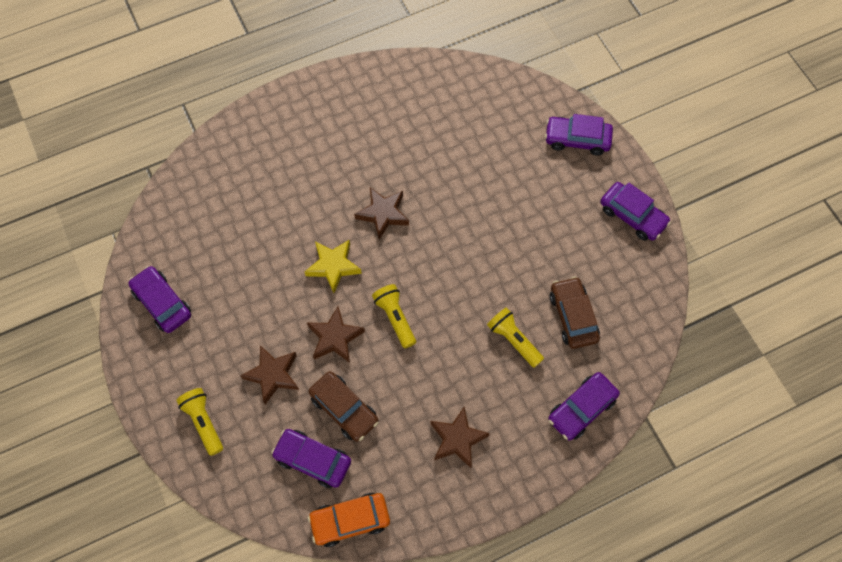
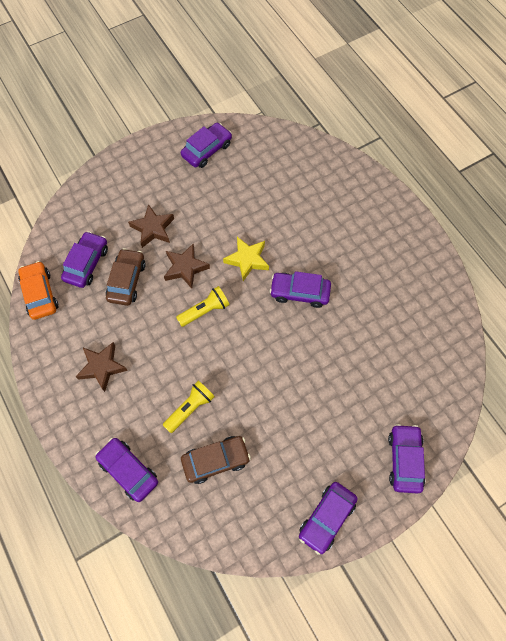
camera: 85 degrees right, 0 degrees up
(203, 422) = (116, 189): yellow flashlight -> none
(344, 409) = (127, 281): brown car -> brown car turned 150 degrees clockwise
(383, 214) = (299, 292): brown star -> purple car

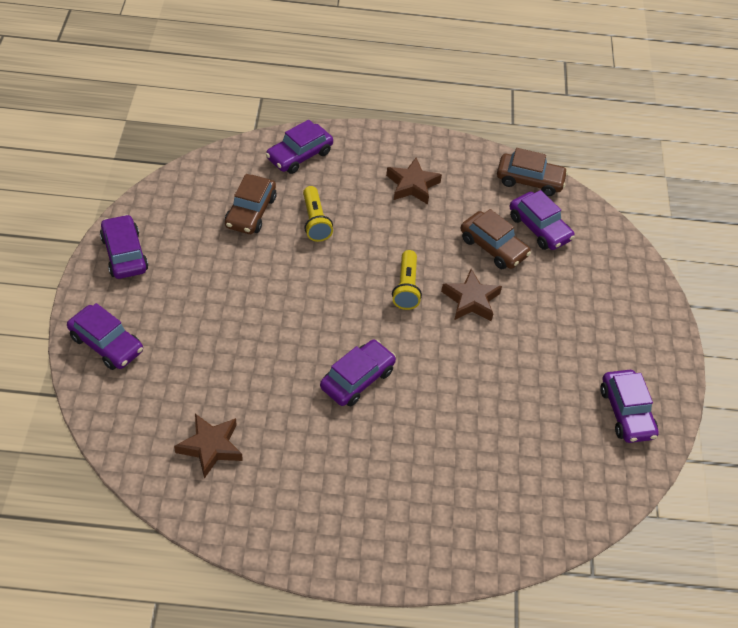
camera: 120 degrees right, 15 degrees down
(40, 294) = (529, 180): orange car -> brown car
(128, 471) = (299, 155): purple car -> purple car turned 150 degrees clockwise
(153, 229) = (543, 300): brown star -> brown star (210, 447)
(247, 260) = (437, 358): yellow star -> none

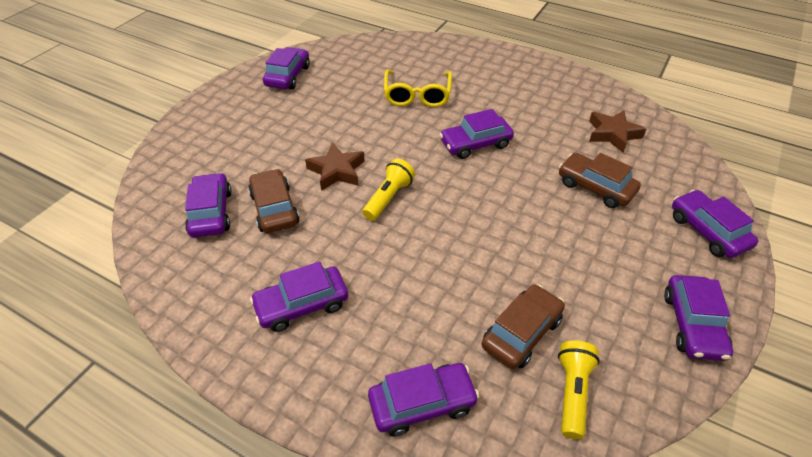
camera: 150 degrees left, 5 degrees down
(315, 221) = (446, 295): yellow flashlight -> yellow flashlight (572, 392)
(412, 185) = (302, 305): brown star -> purple car
(458, 433) = (417, 95): none -> yellow glasses
(529, 180) = (164, 267): brown car -> brown car (595, 187)

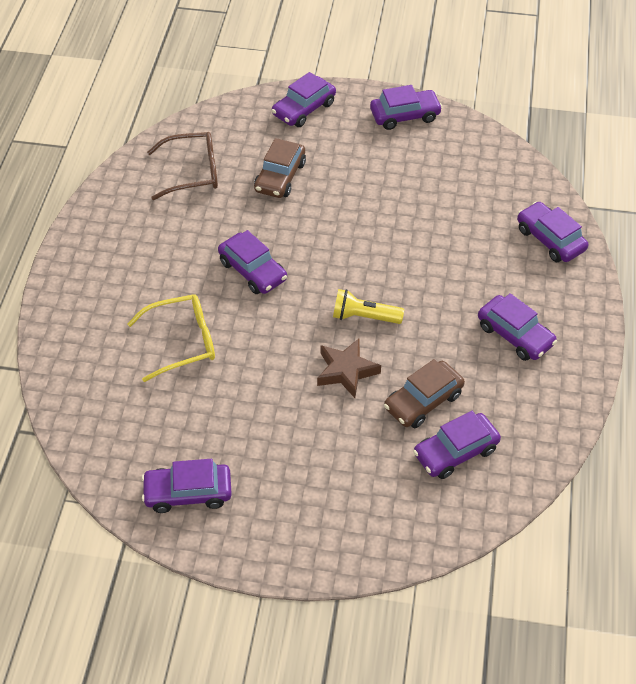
camera: 110 degrees left, 5 degrees up
(521, 333) = (463, 200): brown car -> none
(572, 392) = (495, 168): yellow flashlight -> none
(613, 134) = (193, 172): brown star -> brown glasses

